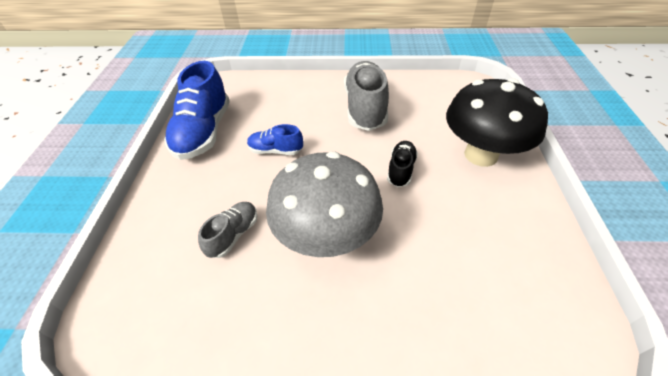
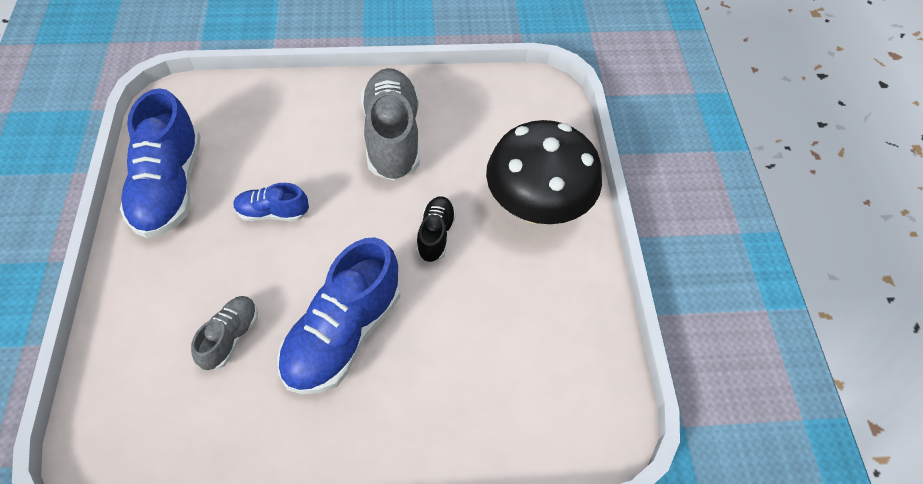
camera: 10 degrees left, 10 degrees up
(326, 238) = (343, 333): grey mushroom -> blue shoe

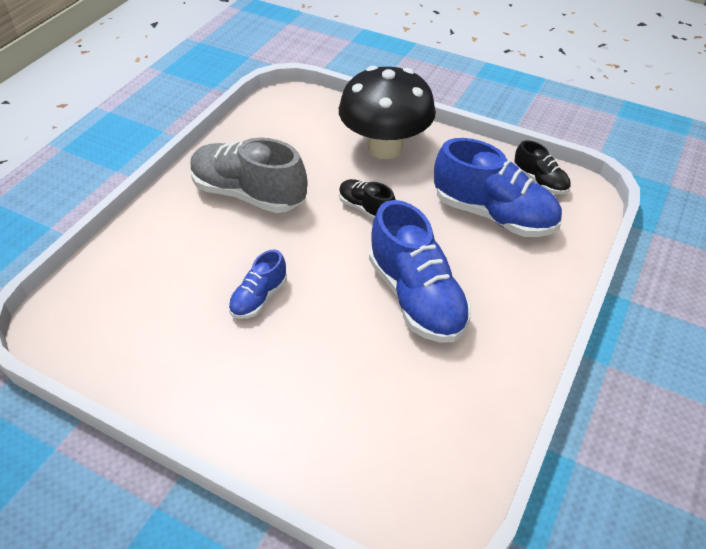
camera: 55 degrees left, 10 degrees down
(170, 187) = (160, 363): blue shoe -> blue shoe (493, 215)
(230, 337) = (367, 373): grey shoe -> none
(594, 377) = (540, 181): none -> black shoe

